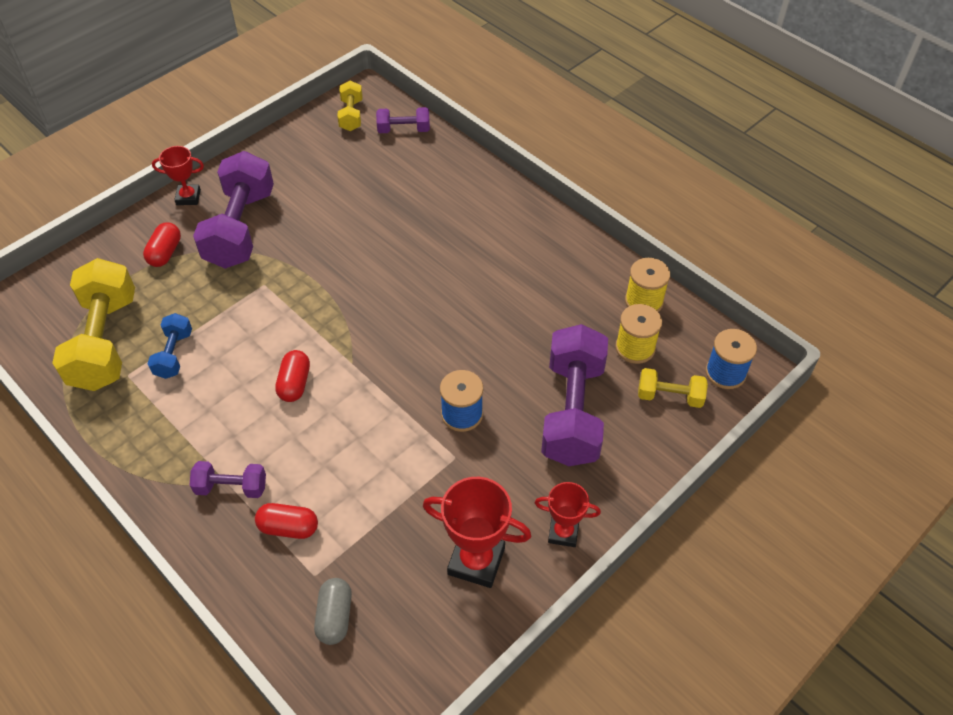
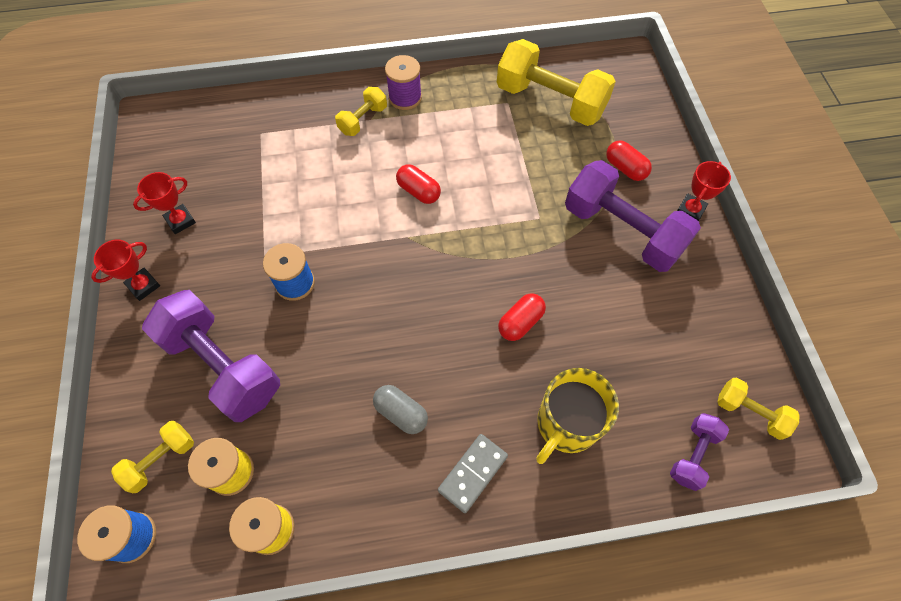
camera: 125 degrees right, 10 degrees up
(173, 469) = (405, 97): none -> purple spool
(174, 354) = (507, 134): blue dumbbell -> none
(231, 487) = (363, 120): purple dumbbell -> yellow dumbbell
(288, 527) = (305, 135): red capsule -> red capsule (520, 322)
(335, 617) = (225, 130): grey capsule -> grey capsule (401, 413)
(436, 192) = (566, 424): none -> yellow mug
(476, 561) = (180, 221): red trophy -> red trophy, size x0.61
(511, 221) = (472, 473): none -> grey domino

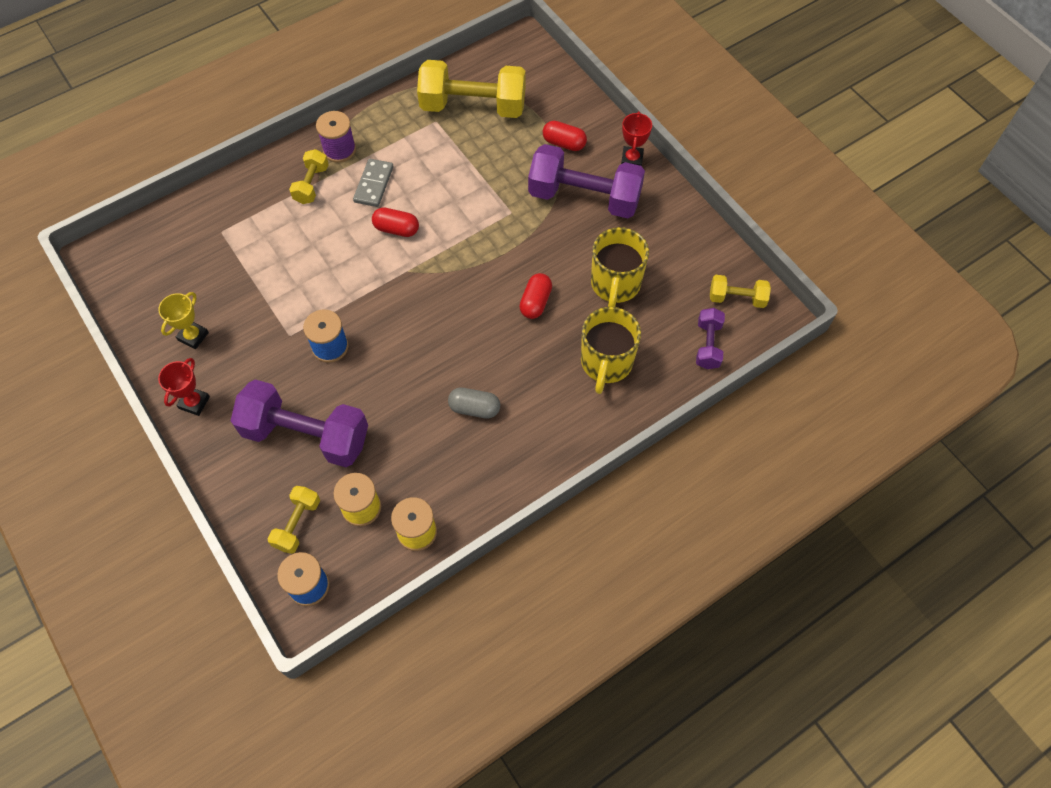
camera: 25 degrees left, 0 degrees up
(180, 221) = (193, 336): red trophy -> yellow trophy
(472, 473) = (552, 426): grey domino -> grey domino (373, 184)
(615, 338) = (615, 284): none -> yellow mug

